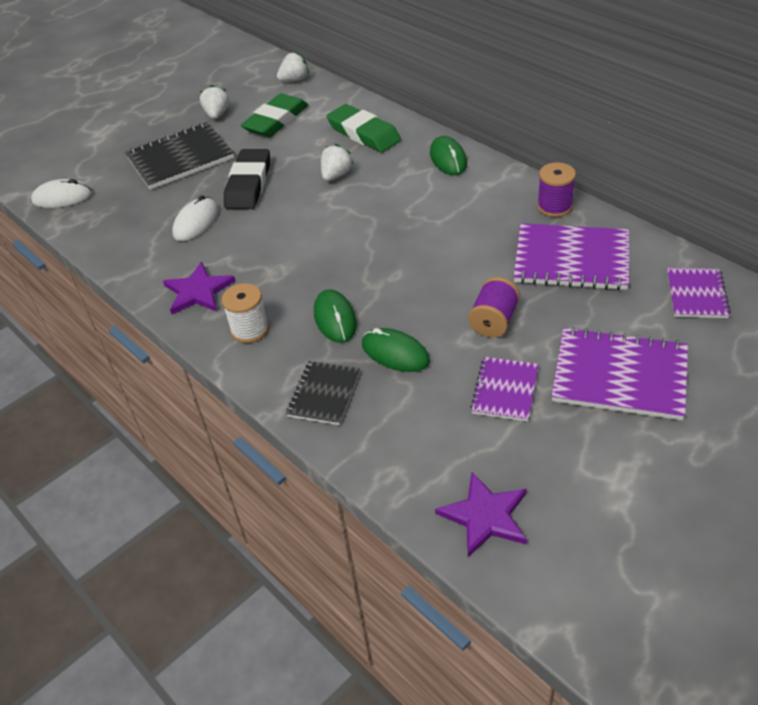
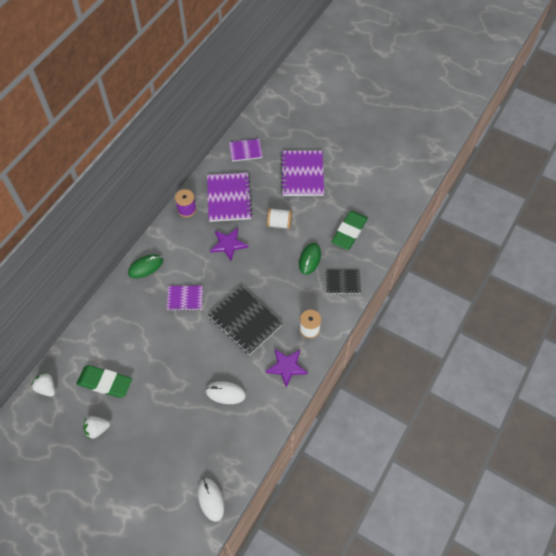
camera: 110 degrees left, 15 degrees up
(180, 158) = (156, 433): black notebook -> black notebook (245, 321)
(248, 184) = (182, 375): black eraser -> none
(335, 318) = (292, 291): green mouse -> none
(336, 175) = (168, 325): white strawberry -> none
(364, 133) = (119, 321): green eraser -> green eraser (349, 232)
(485, 516) = (387, 210): purple star -> purple star (228, 244)
(494, 321) = (279, 223): purple spool -> white spool
(505, 390) = (321, 213): purple notebook -> purple notebook (185, 298)

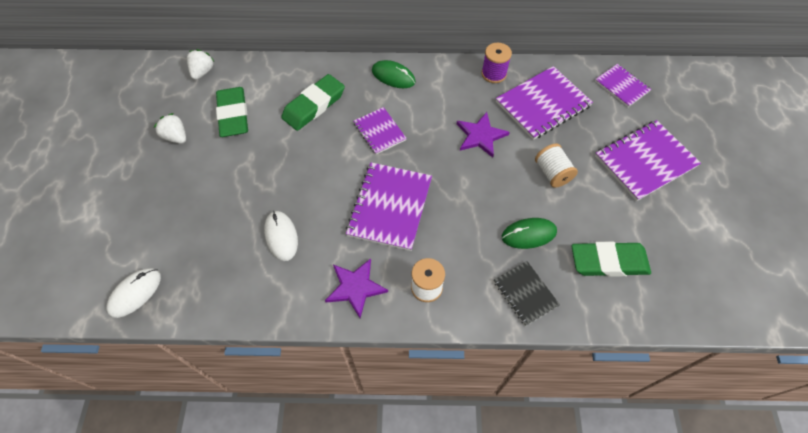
camera: 60 degrees right, 0 degrees up
(134, 327) = (314, 105): none -> green eraser
(245, 321) = (390, 207): black notebook -> purple notebook

